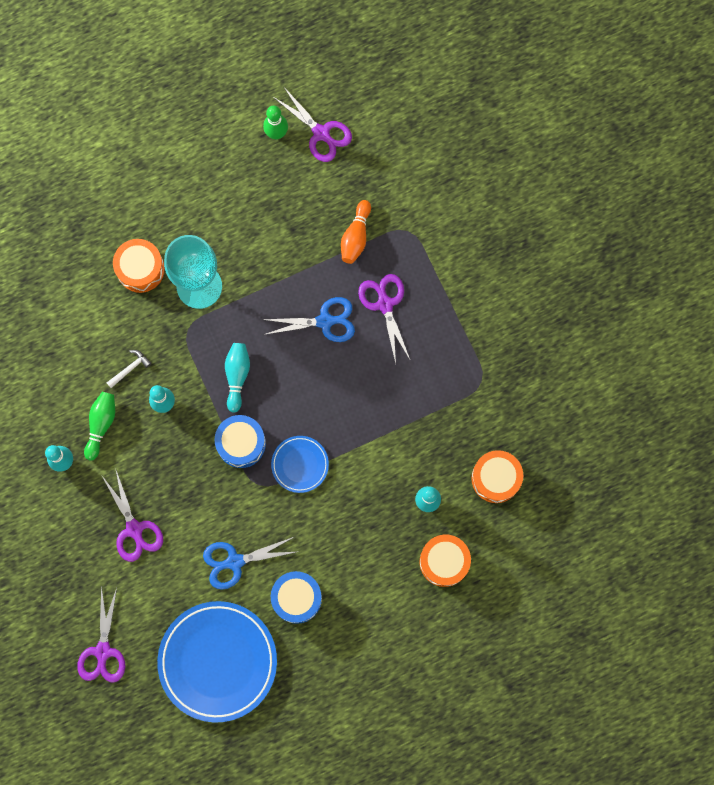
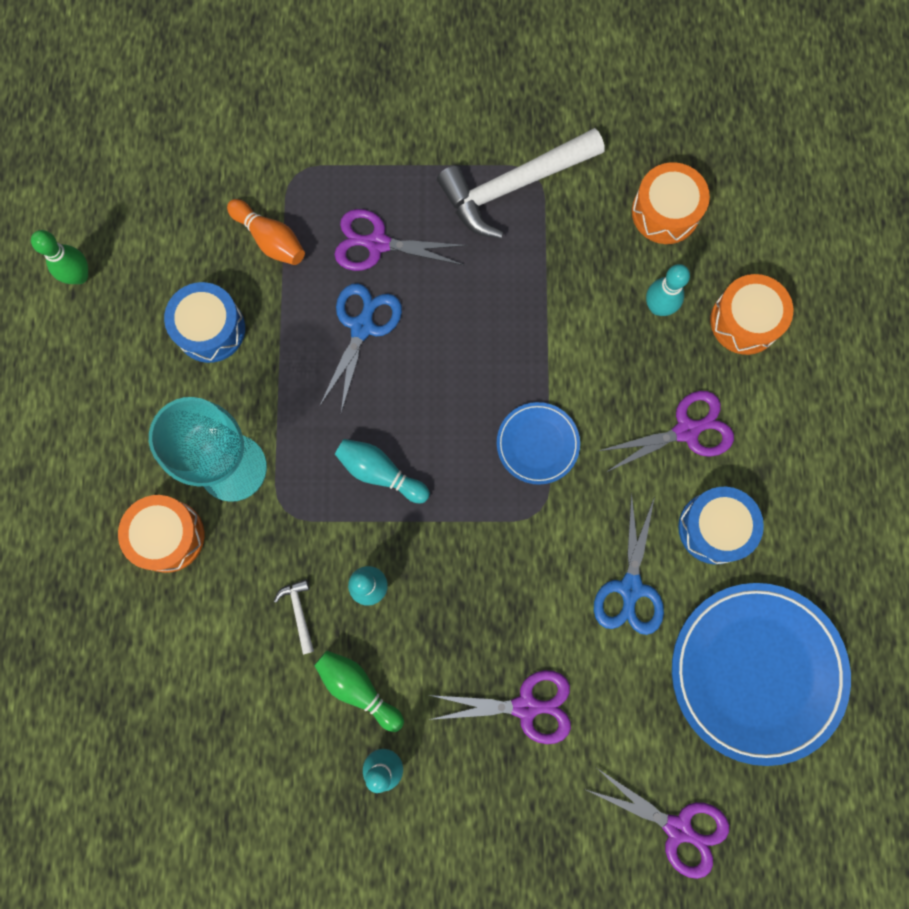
camera: 65 degrees left, 0 degrees up
(241, 443) = (474, 508): blue drum -> blue drum (210, 329)
(321, 134) = (112, 220): purple scissors -> purple scissors (687, 430)
(465, 372) = (513, 187): none -> white hammer

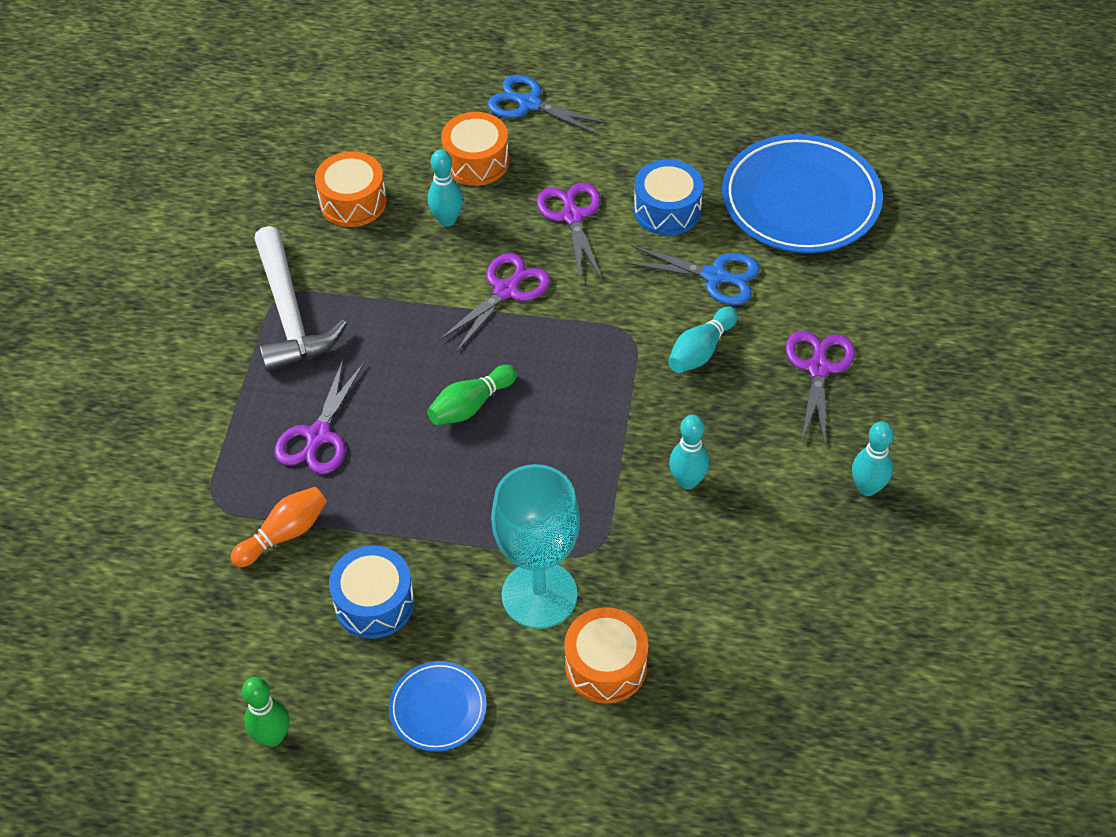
camera: 80 degrees left, 25 degrees down
(299, 612) = (706, 547): white hammer -> none
(358, 688) = (789, 502): green bowling pin -> green bowling pin (471, 405)
(362, 326) = (407, 458): blue scissors -> blue scissors (528, 104)
(380, 472) = (569, 460): turquoise bowling pin -> turquoise bowling pin (701, 350)
(537, 444) = (564, 328): blue plate -> blue plate (438, 708)
(679, 828) = (935, 271): purple scissors -> purple scissors (507, 290)

